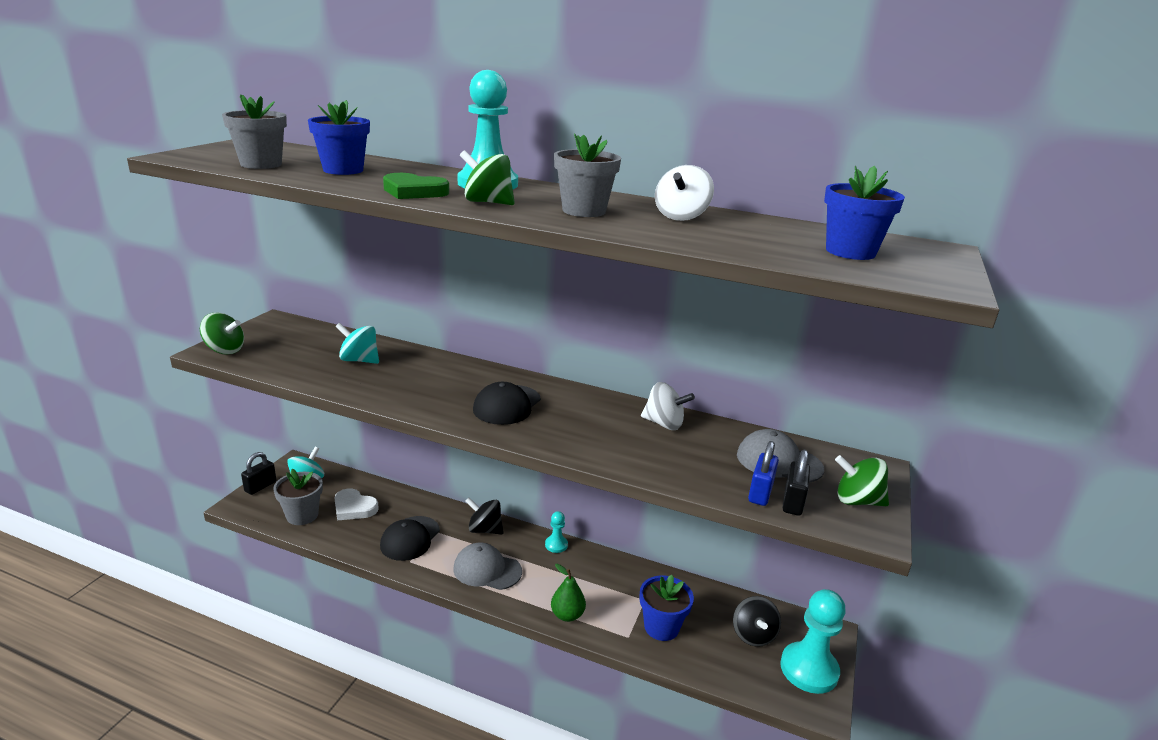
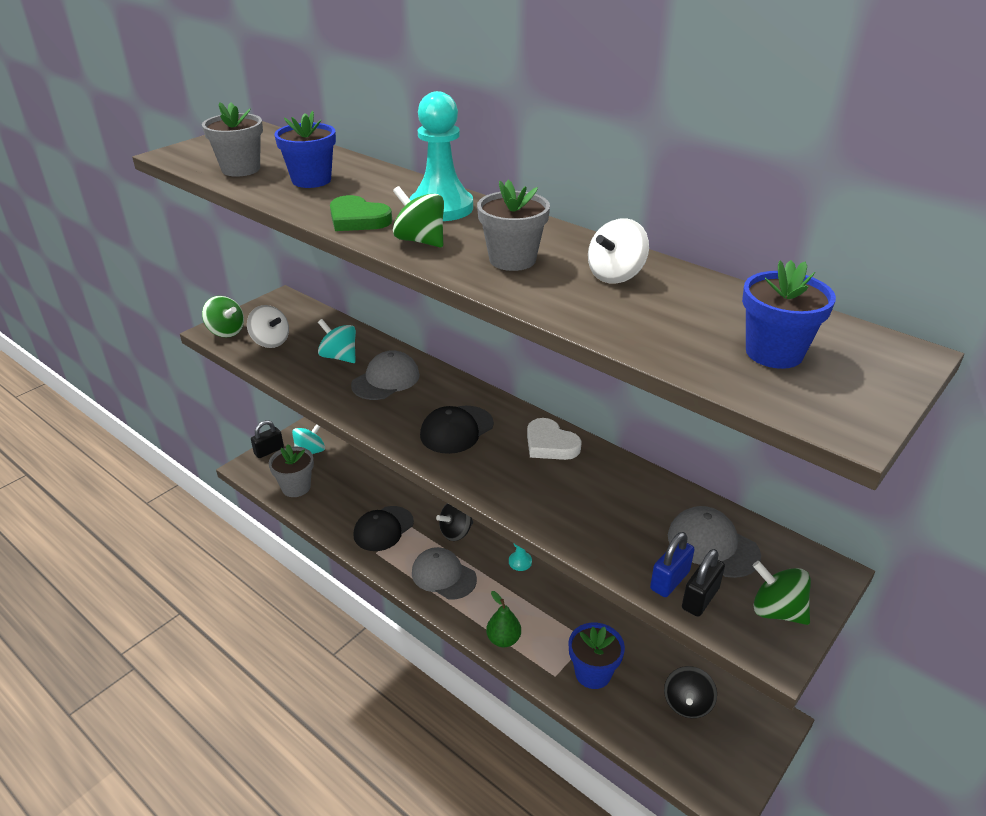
camera: 20 degrees right, 10 degrees up
(354, 508) = (343, 487): white heart -> white heart (550, 444)
(417, 374) = (386, 380): none -> grey cap
(484, 529) = (456, 532): black spinning top -> black spinning top turned 75 degrees counterclockwise
(664, 424) = (608, 476): white spinning top -> white spinning top (270, 341)
(809, 669) = (732, 755): turquoise pawn -> none

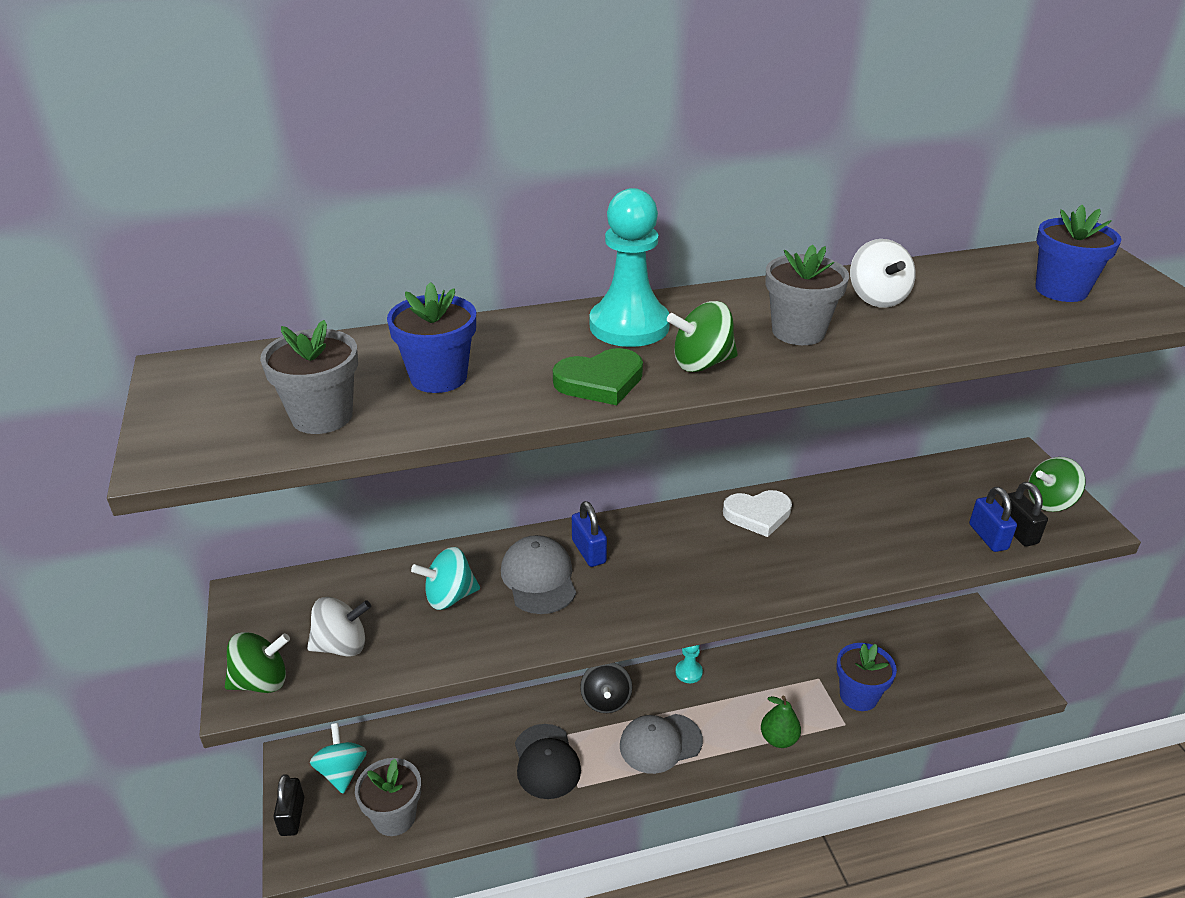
camera: 55 degrees left, 0 degrees up
(430, 388) = (589, 551): none -> blue padlock
(456, 430) = (682, 565): black cap -> none
(687, 704) = (925, 654): black spinning top -> none
(712, 545) = (959, 494): grey cap -> none

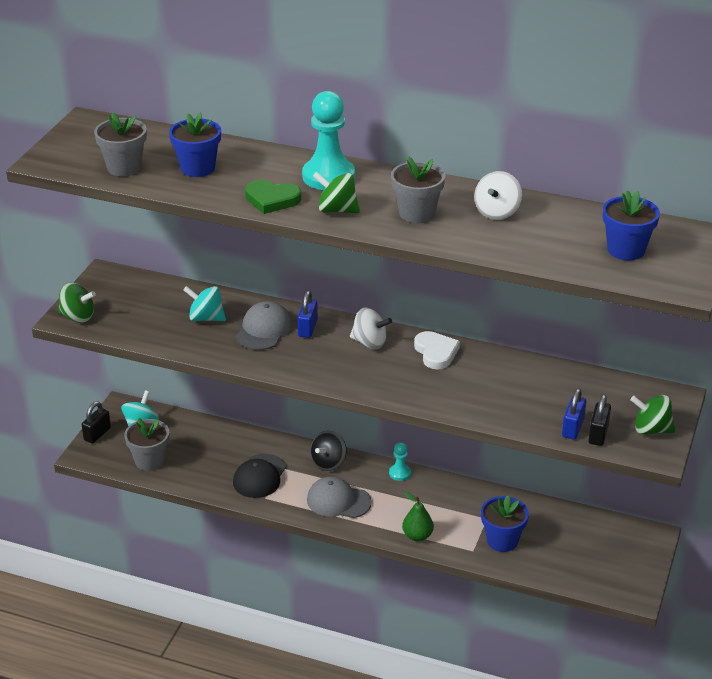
camera: 35 degrees right, 0 degrees up
(342, 645) = (129, 317): white spinning top -> white spinning top (370, 343)
(758, 515) = (436, 352): white heart -> white heart turned 135 degrees counterclockwise

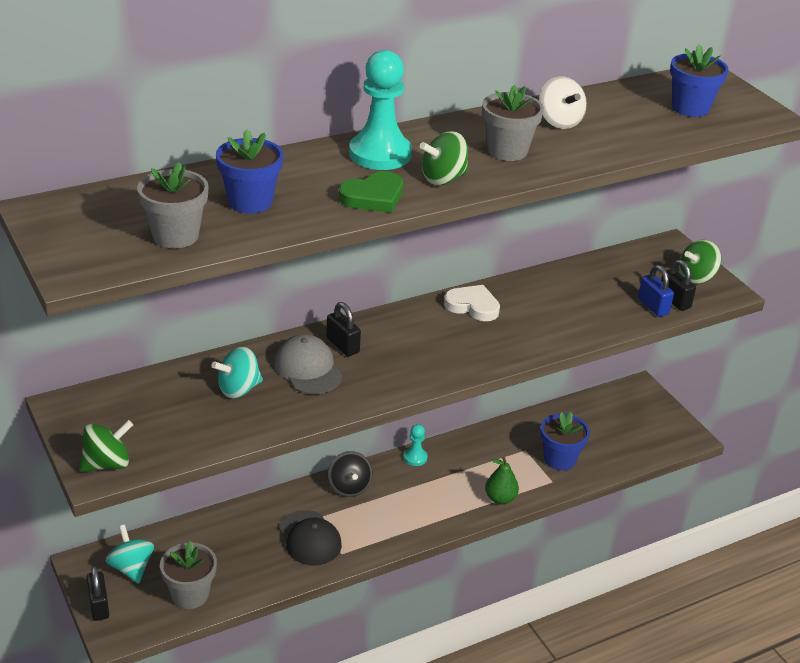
camera: 50 degrees left, 0 degrees up
(307, 328) = (342, 345): blue padlock -> black padlock
(338, 501) = (403, 513): grey cap -> none
(370, 343) = (411, 328): white spinning top -> none

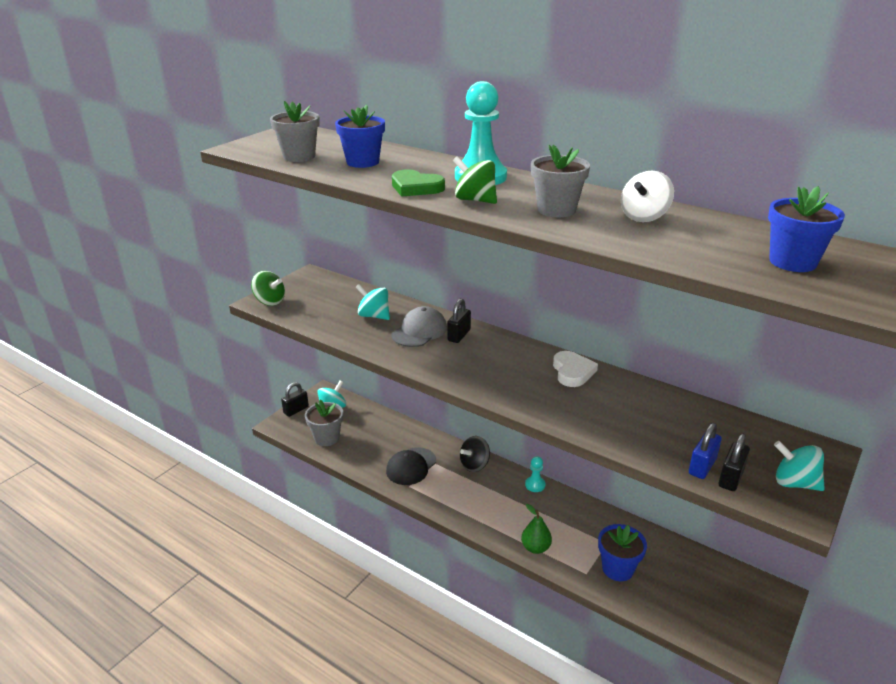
camera: 65 degrees right, 5 degrees down
(696, 277) = (794, 483): green spinning top -> turquoise spinning top

